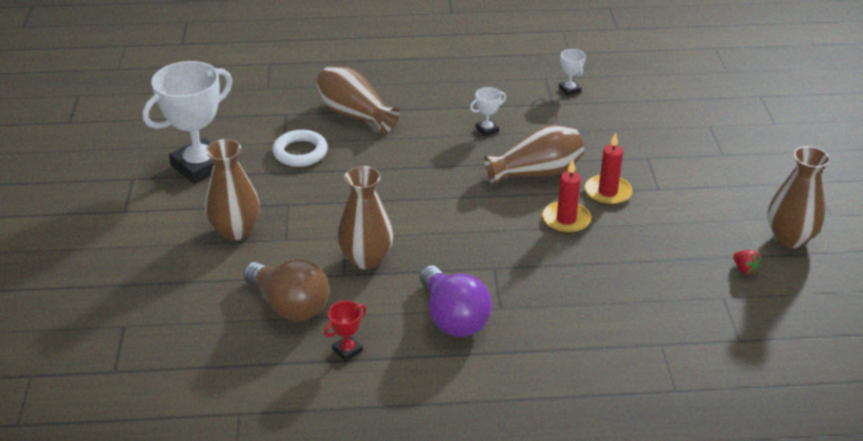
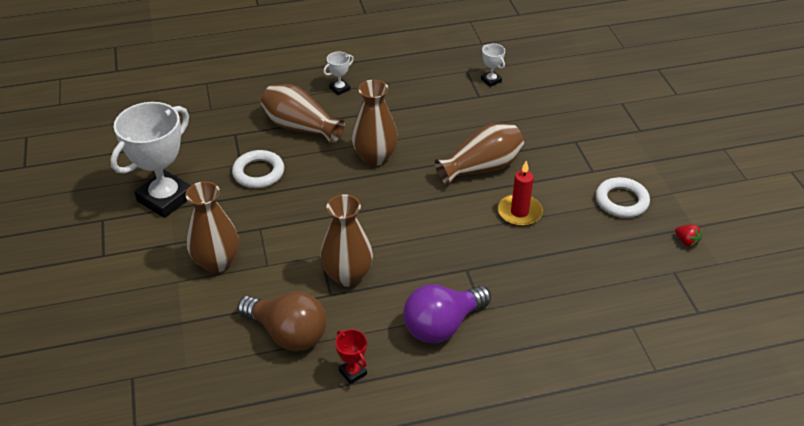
camera: 10 degrees left, 5 degrees up
(347, 350) = (353, 372): red trophy -> red trophy turned 75 degrees counterclockwise
(453, 318) = (442, 325): purple light bulb -> purple light bulb turned 90 degrees clockwise
(487, 129) = (426, 129): white trophy -> white trophy (340, 89)
(607, 192) = (549, 180): red candle -> none
(682, 221) = (621, 201): none -> white ring
(789, 238) = (716, 206): brown vase -> brown vase (375, 157)

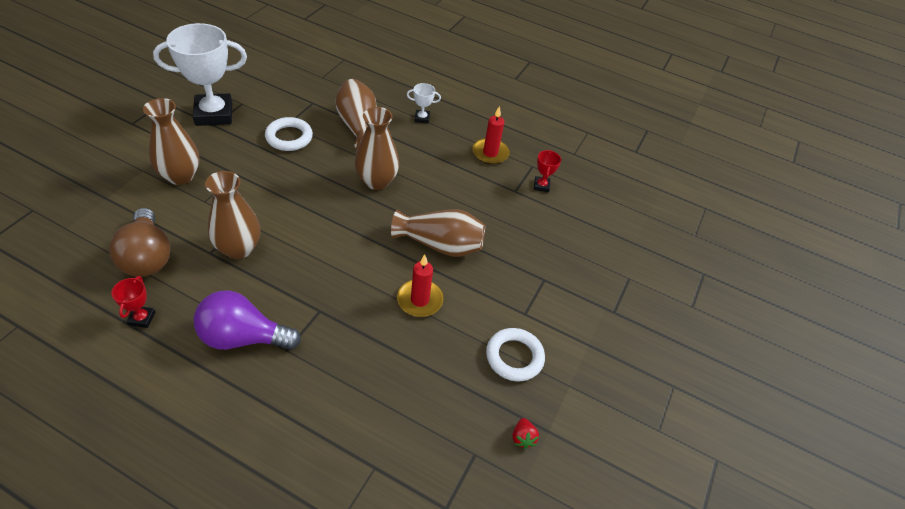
camera: 35 degrees right, 5 degrees up
(425, 81) = (490, 153): none -> red candle
(491, 80) = (541, 186): white trophy -> red trophy

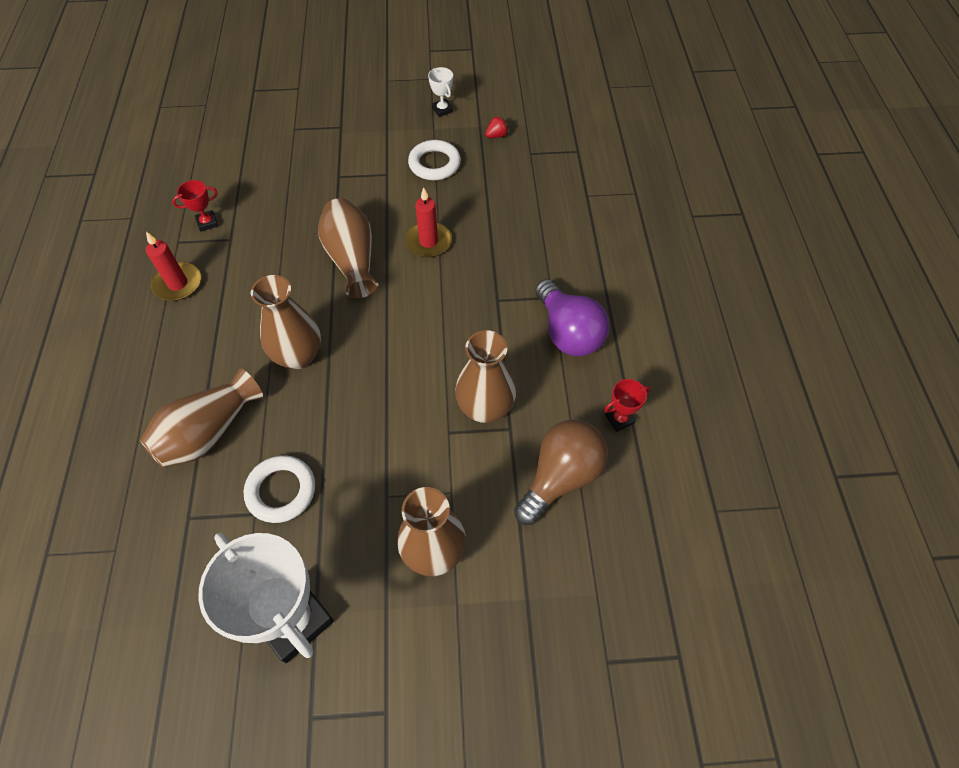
camera: 115 degrees left, 10 degrees up
(422, 118) = (148, 377): white trophy -> white trophy (442, 110)

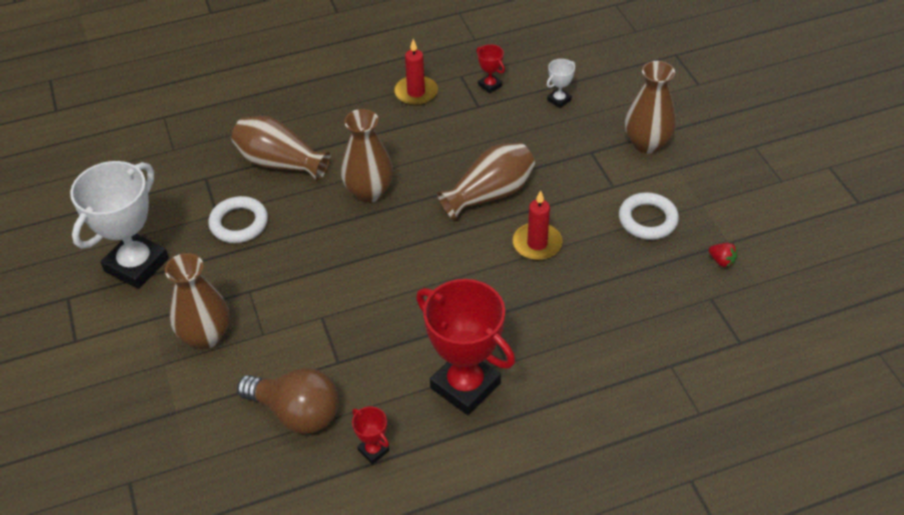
camera: 75 degrees right, 10 degrees down
(442, 110) = (735, 204): white trophy -> white trophy (559, 100)
(485, 408) = (354, 338): brown vase -> brown vase (646, 144)
(568, 333) = (465, 386): purple light bulb -> red trophy

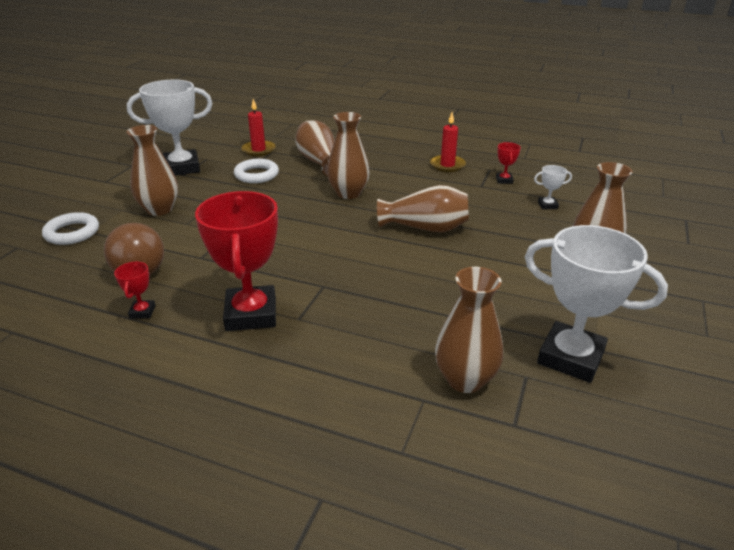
camera: 40 degrees right, 15 degrees down
(537, 244) = (421, 267): red candle -> red candle (258, 150)
(647, 220) = (533, 297): white ring -> white ring (72, 233)
(678, 329) = (465, 379): none -> brown vase
(721, 261) = (570, 357): red strawberry -> white trophy

